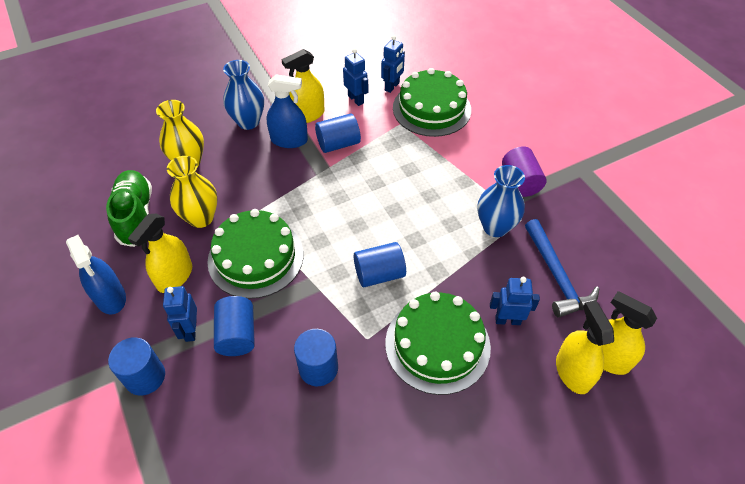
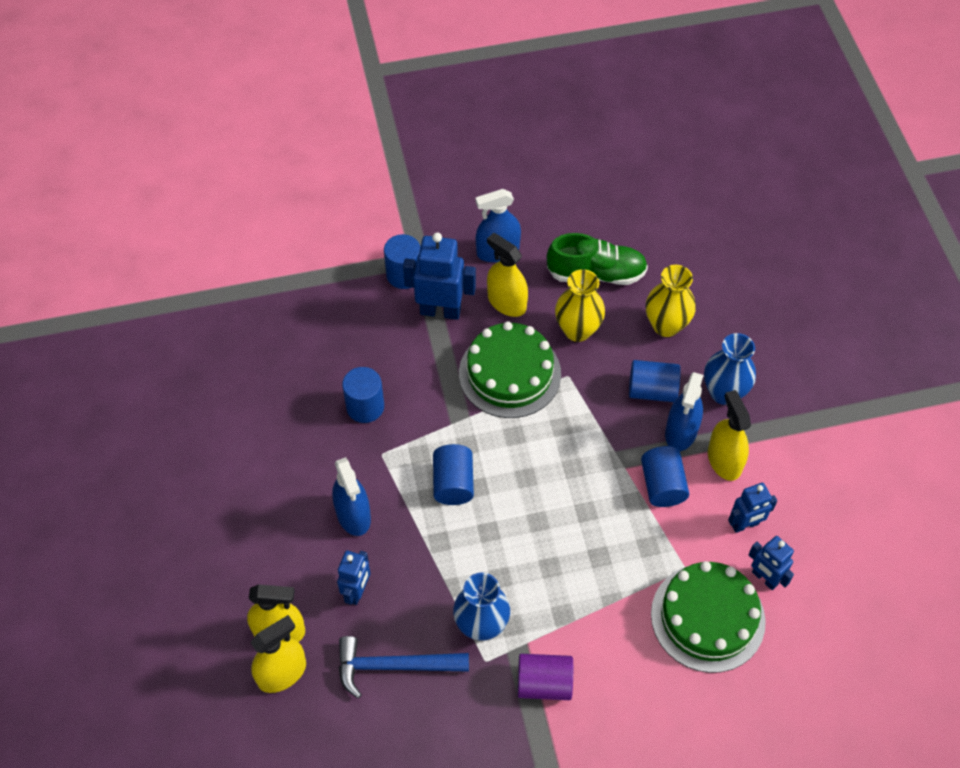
camera: 105 degrees right, 5 degrees up
(190, 330) = (440, 311): blue robot -> blue robot, size x1.63
(237, 335) = (423, 347): blue cylinder -> blue cylinder (652, 390)
(437, 344) = (353, 515): green cake -> blue spray bottle

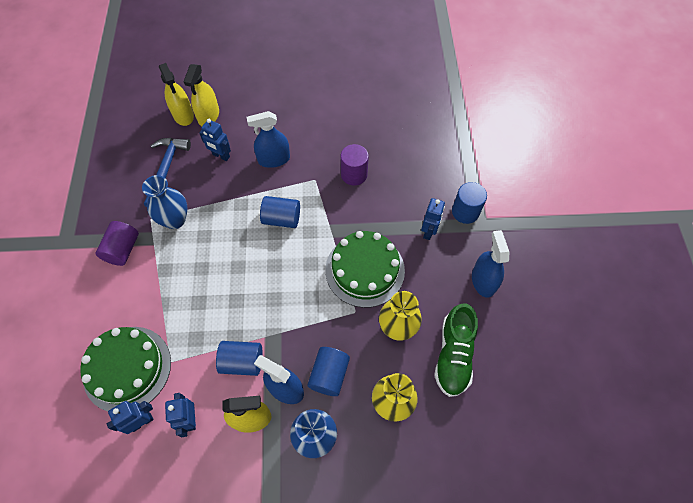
camera: 100 degrees right, 5 degrees up
(365, 407) = (354, 174): blue cylinder -> purple cylinder
(440, 311) = (429, 231): blue robot -> blue robot, size x0.61
(506, 302) = (431, 279): yellow spray bottle -> none

